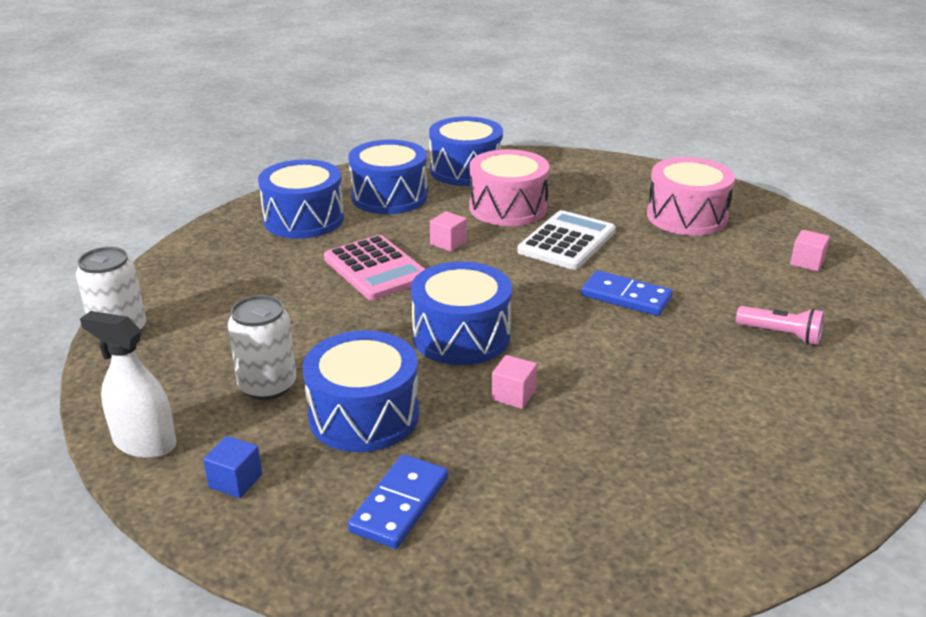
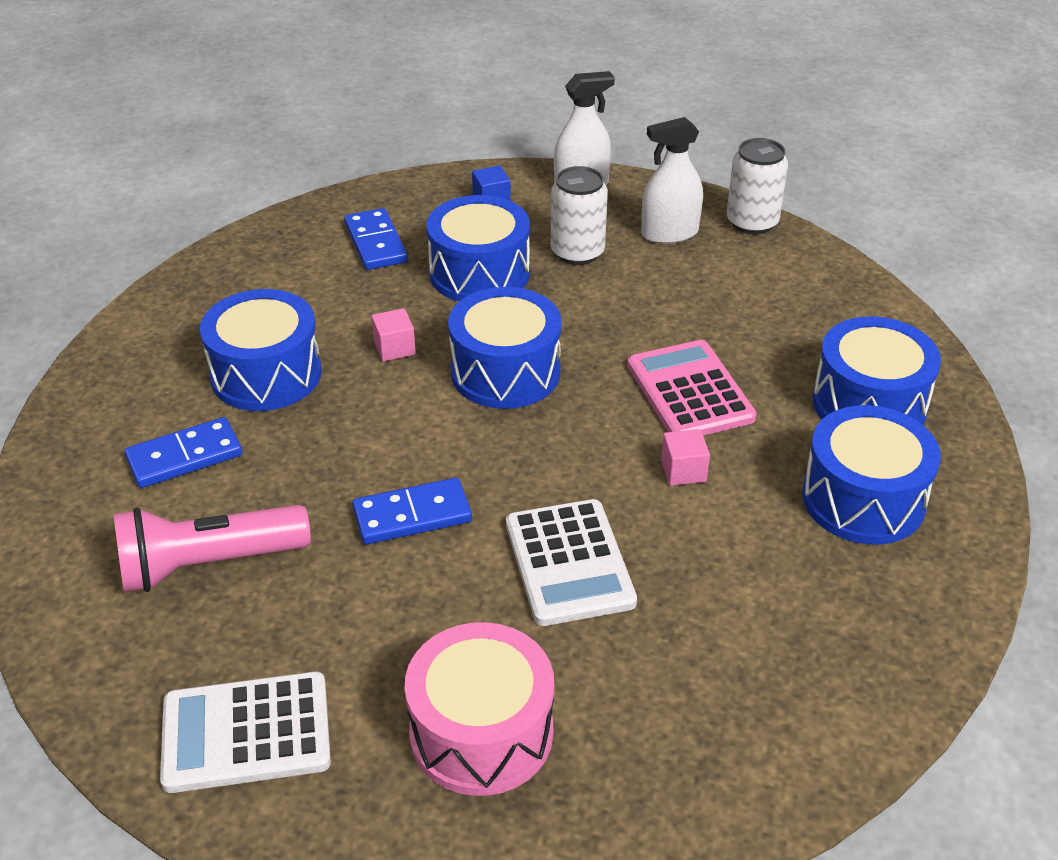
camera: 135 degrees right, 10 degrees up
(182, 358) = (669, 233): none -> white spray bottle
(376, 269) = (689, 391): pink calculator -> pink calculator turned 60 degrees clockwise
(465, 170) = (879, 623): blue drum -> blue drum (266, 374)
(508, 208) = (713, 579): pink drum -> none
(755, 405) = (184, 456): none -> blue domino
(781, 335) = (208, 564): pink flashlight -> pink flashlight, size x1.74
(807, 262) = (246, 733): pink cube -> white calculator

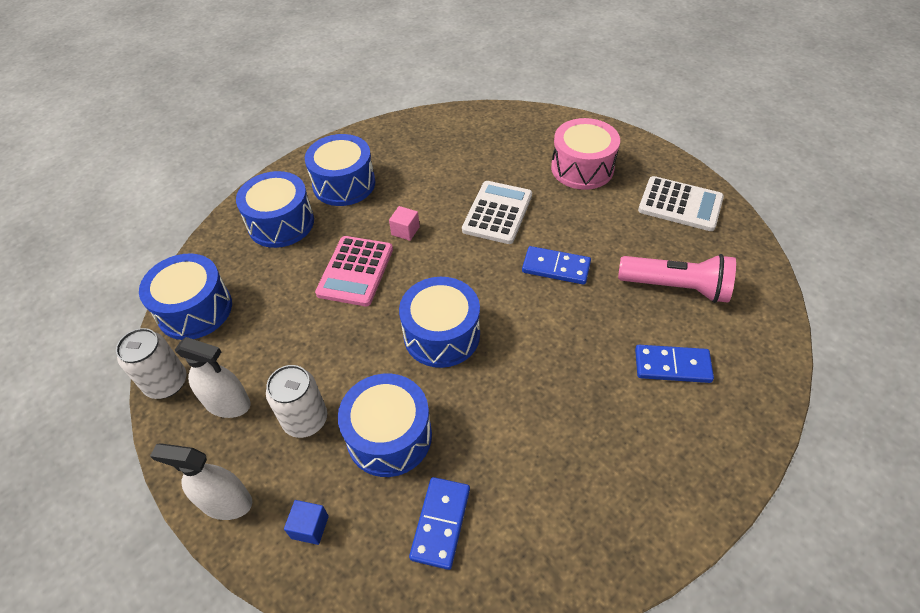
camera: 145 degrees left, 10 degrees up
(266, 374) = (595, 411): blue drum -> blue drum (195, 309)
(394, 348) = (496, 391): pink cube -> none

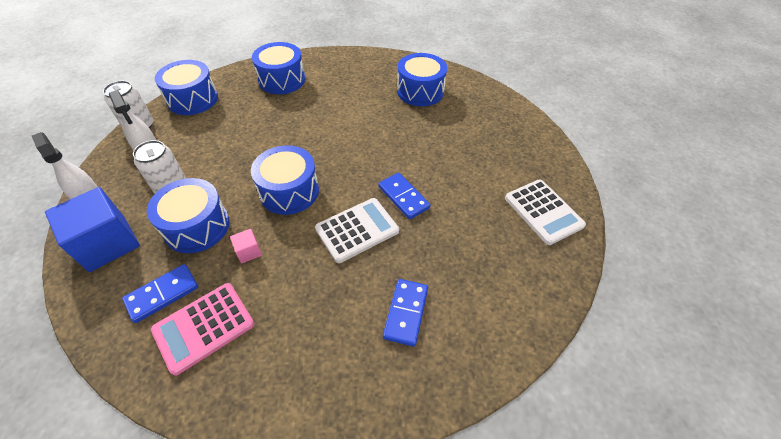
camera: 35 degrees right, 0 degrees up
(310, 527) = (107, 243): blue cube -> blue cube, size x2.33
(344, 184) = (338, 77): blue drum -> blue drum (420, 91)
(355, 271) = (287, 127): pink calculator -> pink calculator (204, 327)
(405, 231) = (340, 121): pink cube -> pink cube (248, 251)
(497, 213) = (406, 142): white calculator -> white calculator (357, 230)
(582, 168) = (496, 147): pink drum -> none
(672, 366) = (405, 313): blue domino -> blue domino turned 60 degrees clockwise
(676, 287) = (472, 264): pink flashlight -> none

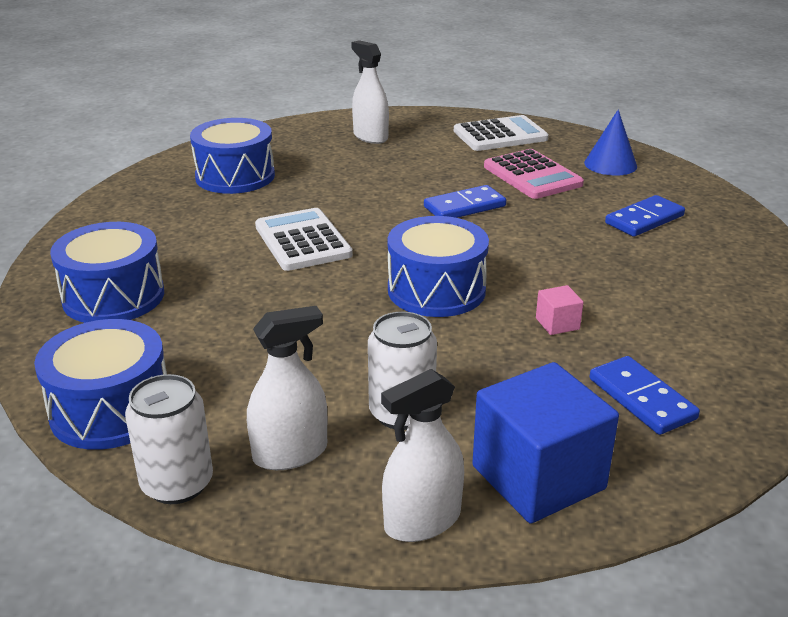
camera: 80 degrees left, 20 degrees down
(197, 226) = (503, 375): blue drum -> none
(204, 327) = (690, 356): pink calculator -> pink calculator (532, 175)
(357, 230) = (520, 241): white calculator -> white calculator (302, 241)
(405, 313) = (644, 219): blue domino -> blue domino turned 60 degrees counterclockwise
(505, 139) = (370, 137): none -> white spray bottle
(512, 292) = (610, 164): none -> blue cone

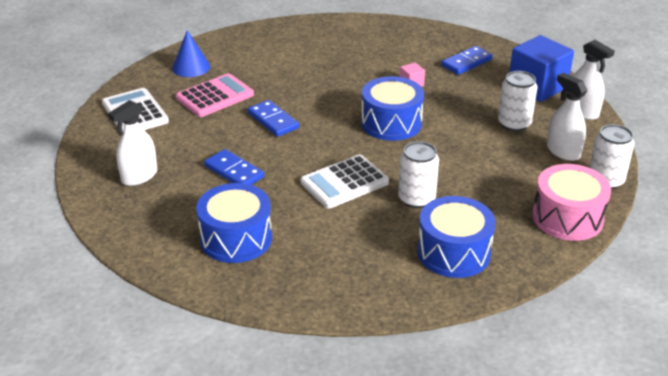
camera: 100 degrees left, 5 degrees up
(111, 410) = (567, 217): blue drum -> pink drum
(239, 286) = (416, 199): none -> white can
(644, 219) = (277, 57): blue domino -> blue domino (234, 171)

